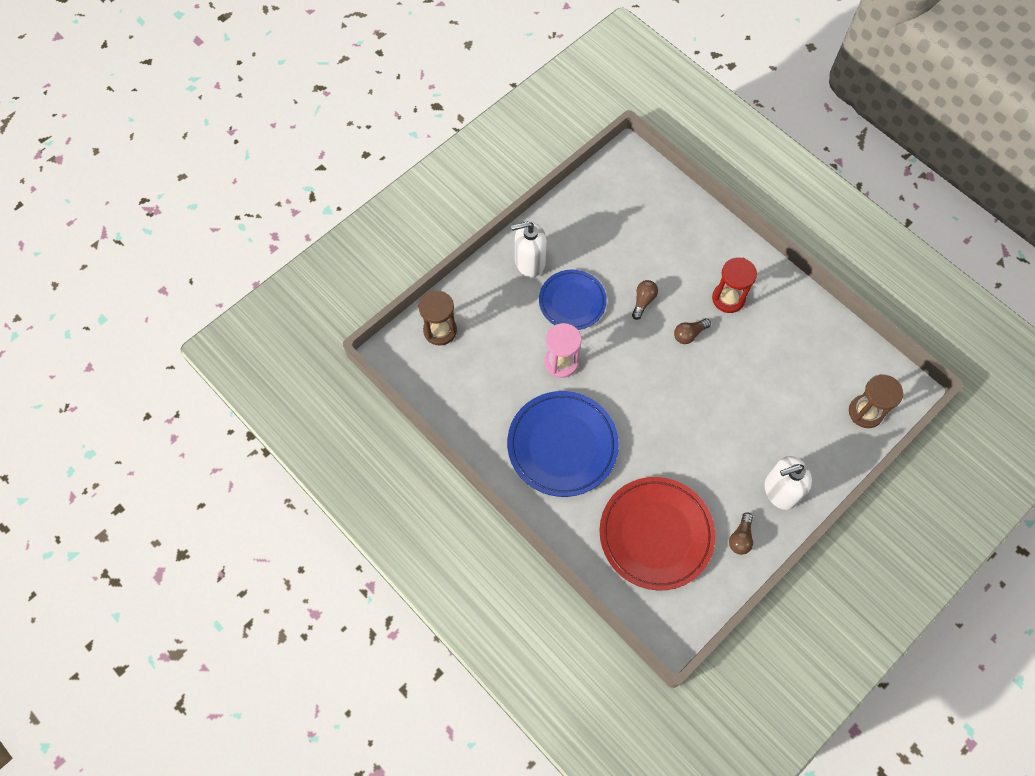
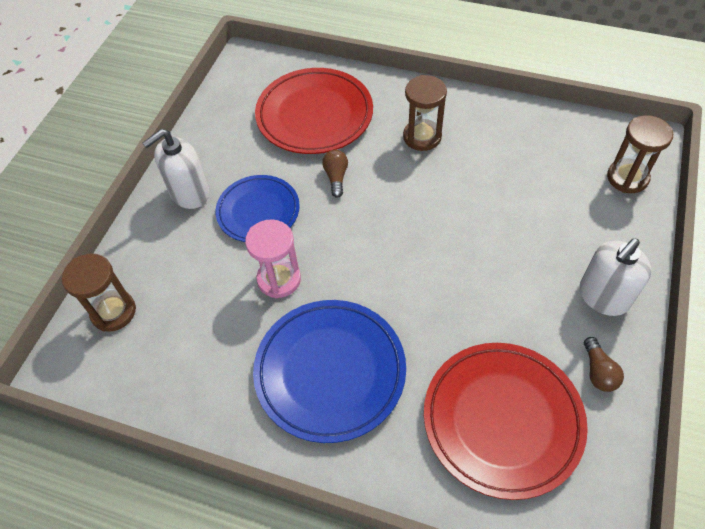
camera: 25 degrees left, 10 degrees down
(655, 238) = (314, 115): none -> red plate
(689, 334) = (403, 187): brown light bulb -> none
(728, 298) = (422, 137): red hourglass -> brown hourglass

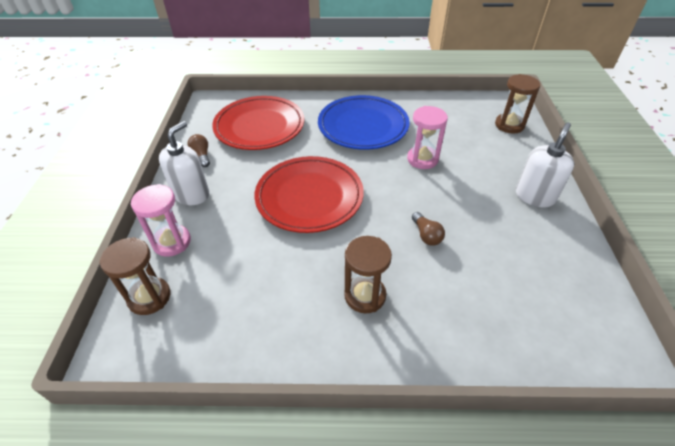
camera: 160 degrees right, 10 degrees down
(258, 211) = (470, 195): blue plate -> none
(314, 115) = (488, 295): red plate -> red plate (309, 197)
(616, 232) = (172, 242): none -> pink hourglass

